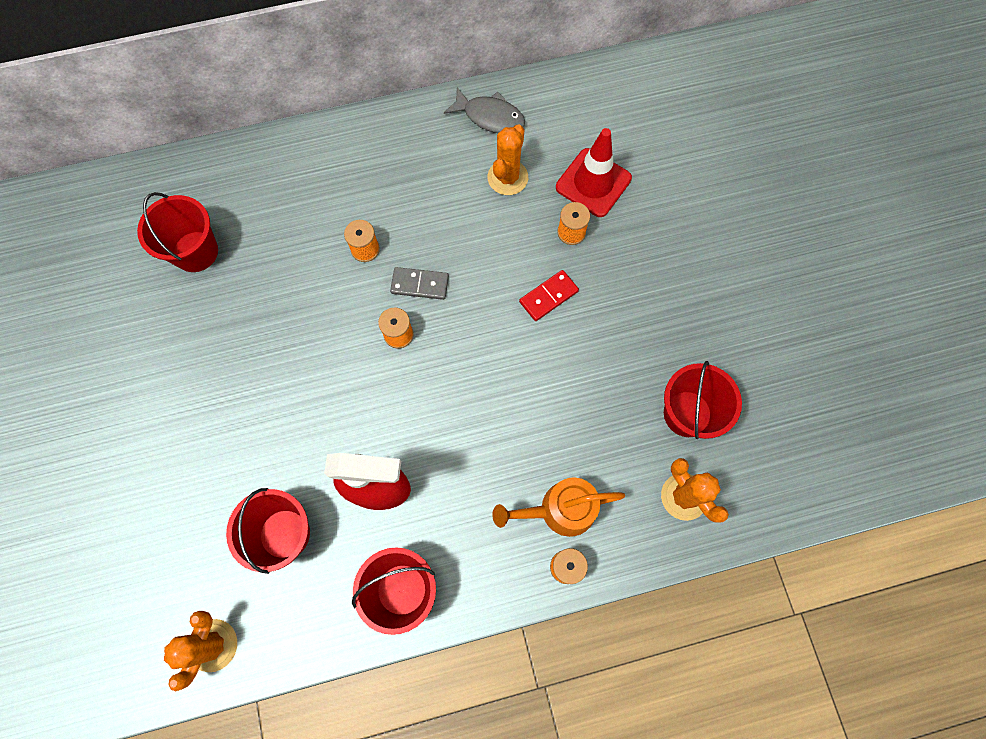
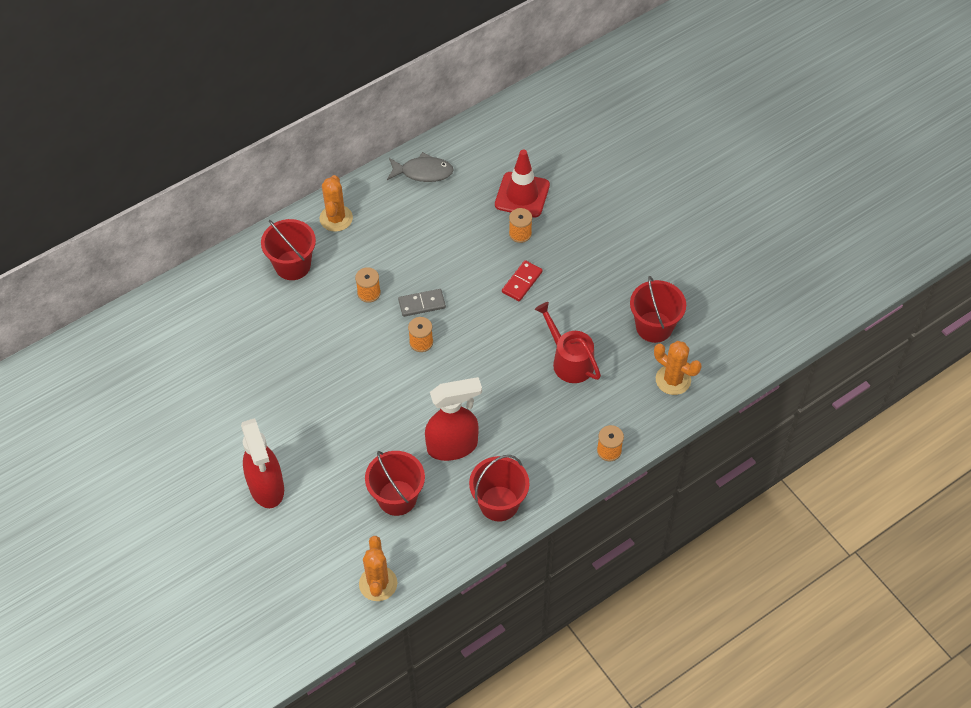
camera: 20 degrees left, 15 degrees down
(142, 462) = (267, 487): none -> red spray bottle
(195, 251) = (236, 335): red bucket -> red bucket (292, 265)
(507, 177) = (456, 210): orange cactus -> orange cactus (336, 218)
(560, 510) = (589, 417): orange watering can -> none
(564, 422) = (569, 360): none -> red watering can

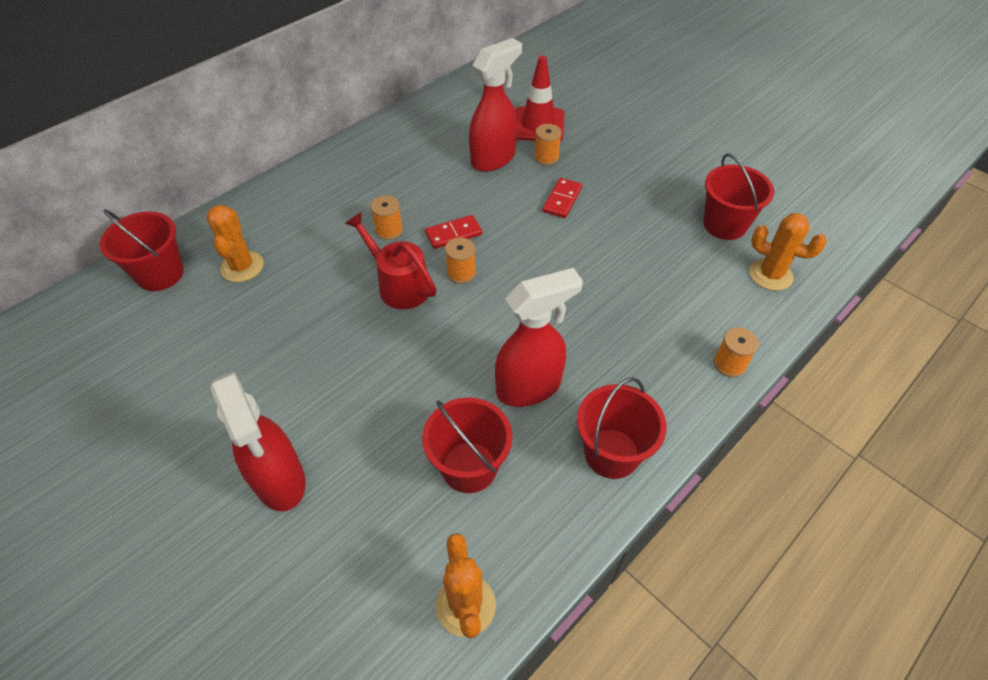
camera: 10 degrees left, 5 degrees down
(292, 265) = (295, 214): red bucket -> red bucket (160, 274)
(336, 218) = (341, 165): orange cactus -> orange cactus (242, 267)
(422, 304) = (453, 234): grey domino -> red domino
(423, 172) = (429, 117): grey fish -> none
(472, 229) = (494, 158): none -> red spray bottle
(569, 360) = (642, 270): red watering can -> red watering can (399, 285)

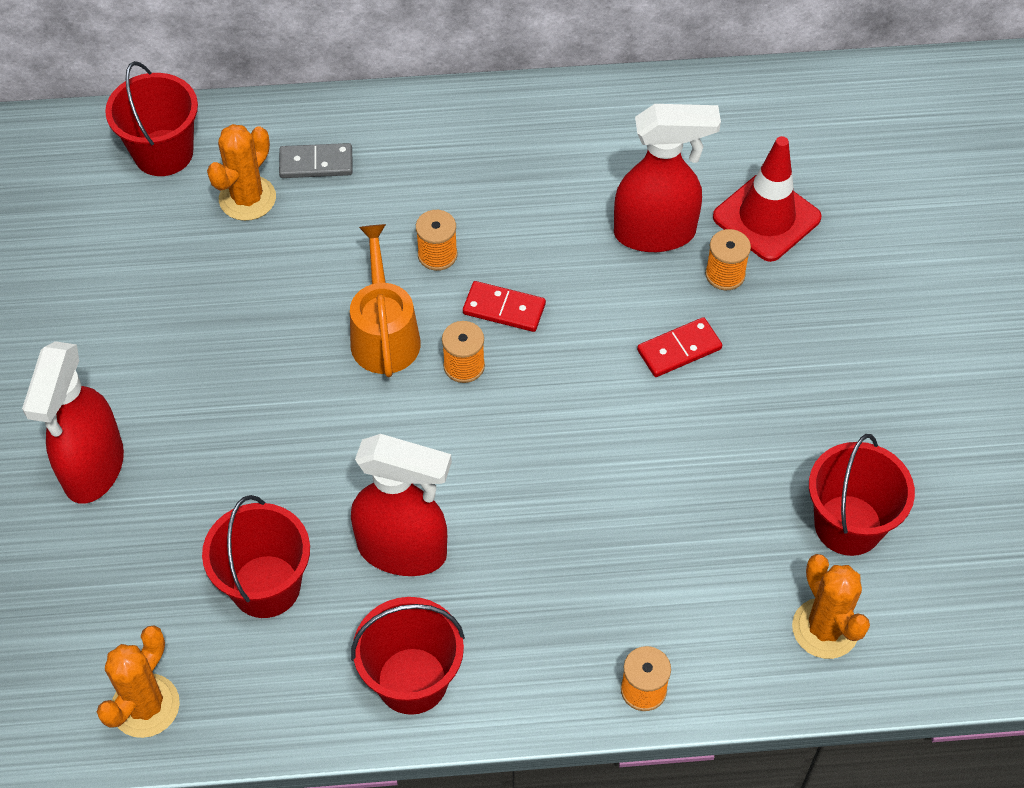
camera: 40 degrees right, 5 degrees up
(270, 227) = (316, 163): none -> grey domino
(399, 285) = (384, 334): red watering can -> orange watering can

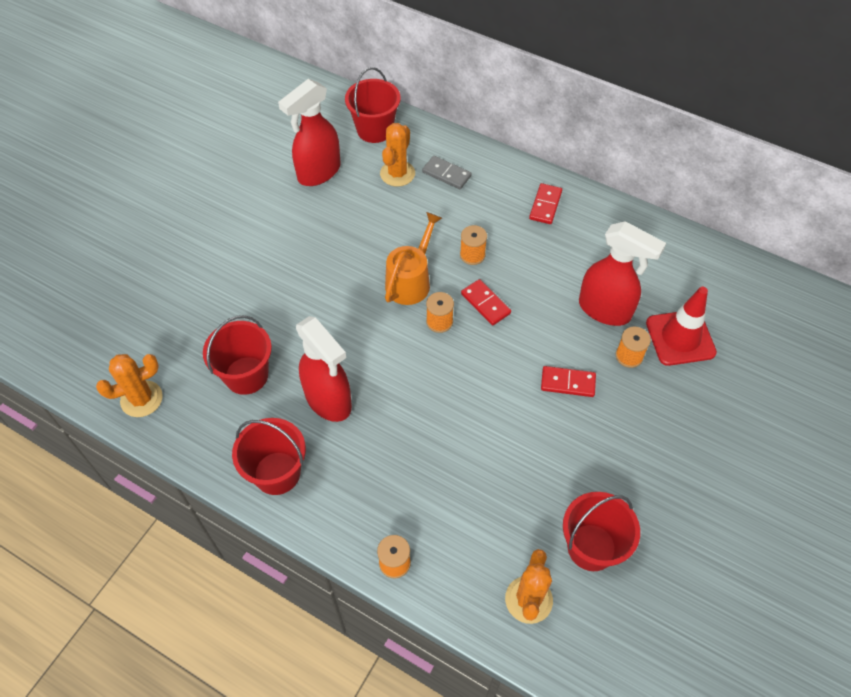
camera: 35 degrees right, 0 degrees up
(93, 468) = (215, 266): red spray bottle -> red spray bottle (318, 173)
(247, 198) = (397, 173): orange cactus -> orange cactus turned 45 degrees counterclockwise
(480, 137) = (545, 205): none -> red domino

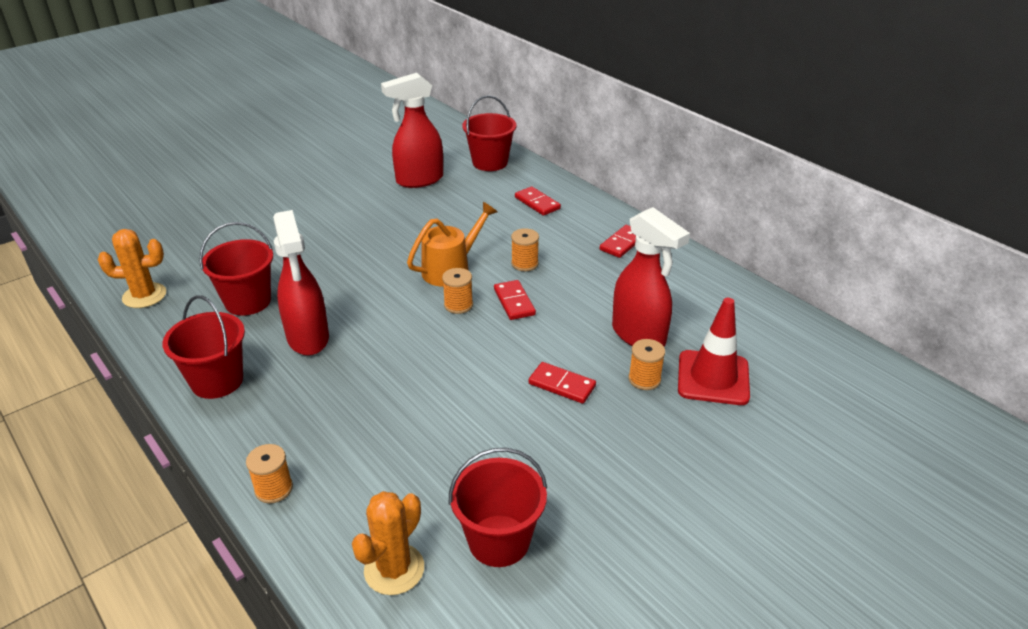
camera: 20 degrees right, 20 degrees down
(397, 173) = (490, 194): orange cactus -> none
(446, 174) = (537, 203): grey domino -> red domino

